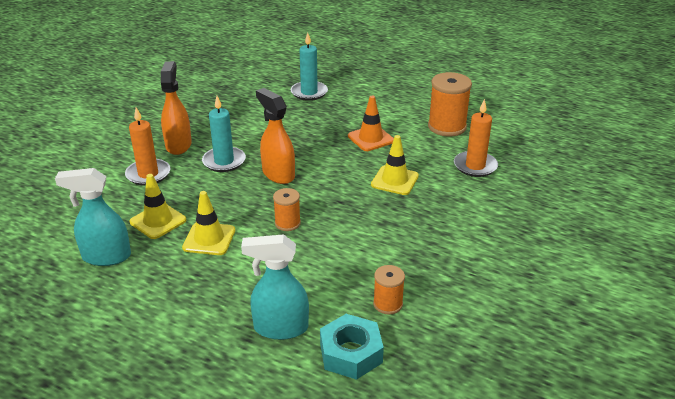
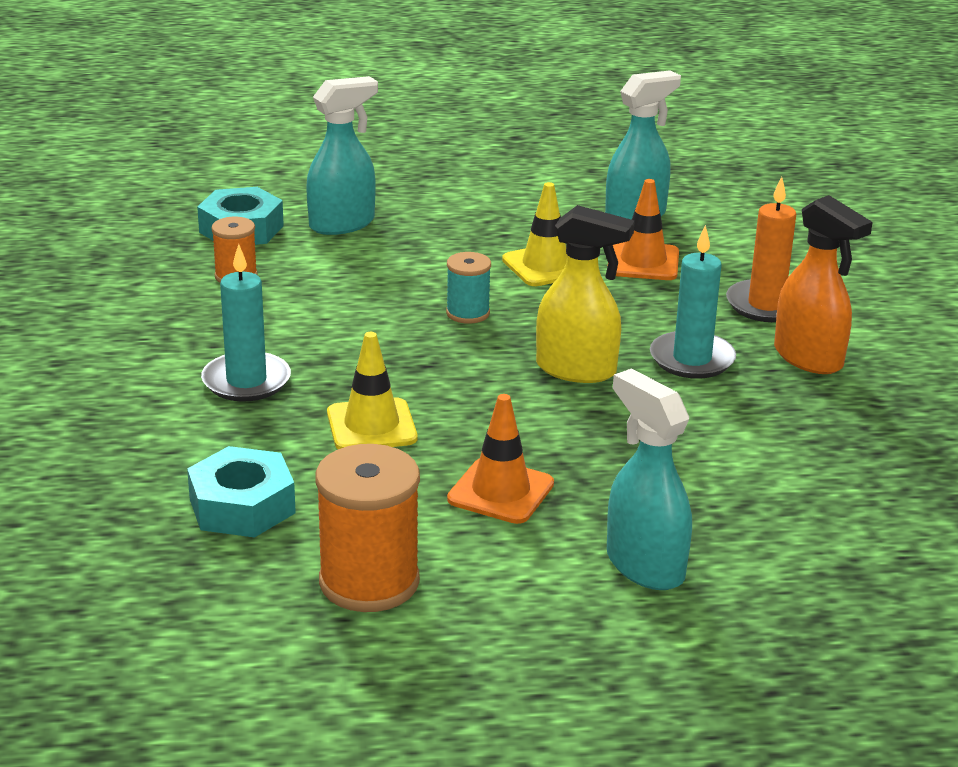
camera: 145 degrees right, 5 degrees down
(158, 221) = (643, 262): yellow traffic cone -> orange traffic cone
(278, 174) = (577, 370): orange spray bottle -> yellow spray bottle
(287, 223) = (468, 313): orange spool -> turquoise spool
(309, 92) = (770, 558): turquoise candle -> turquoise candle (246, 381)
(351, 103) = (644, 565): none -> turquoise spray bottle
(475, 166) = (242, 506): orange candle -> turquoise nut

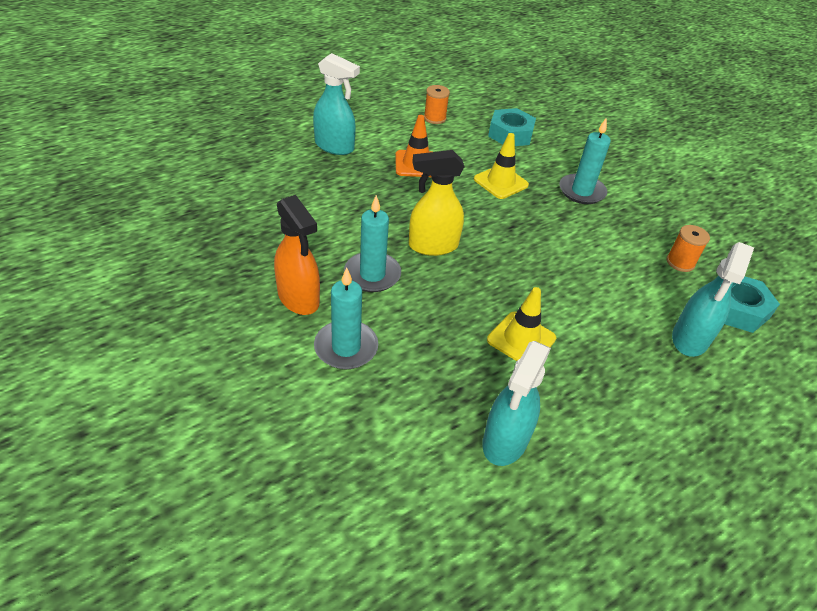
camera: 150 degrees right, 15 degrees up
(369, 582) = (434, 118): orange spool -> orange spool, size x0.56
(468, 313) = (527, 273): turquoise spool -> none
(643, 262) = (459, 370): orange traffic cone -> none
(766, 305) = (346, 347): orange candle -> turquoise candle
(809, 358) = (299, 298): orange spray bottle -> orange spray bottle turned 150 degrees counterclockwise

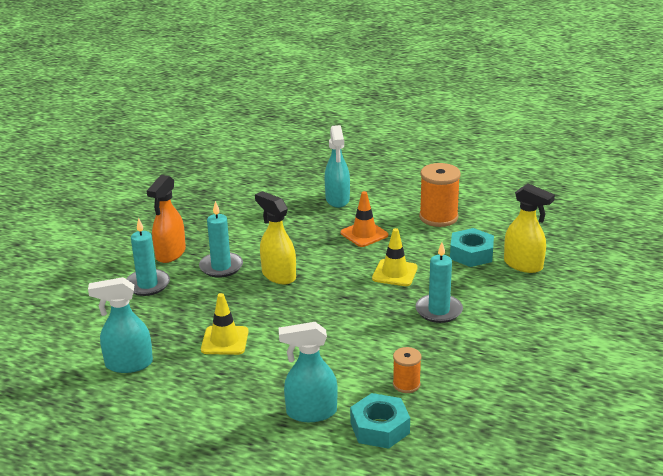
camera: 60 degrees right, 15 degrees down
(434, 118) = (438, 217): orange spool -> orange spool, size x1.79
(551, 123) = (523, 265): none -> yellow spray bottle

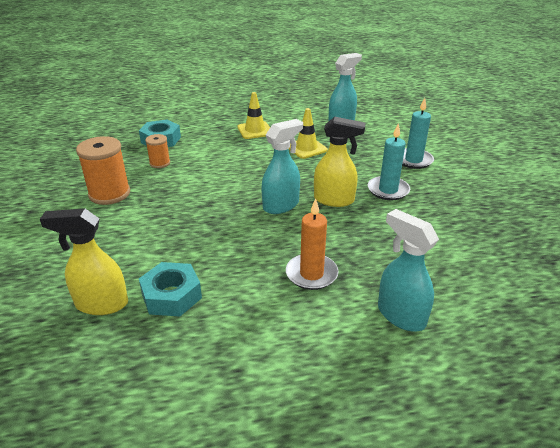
camera: 145 degrees right, 5 degrees up
(170, 254) = (443, 185): orange spray bottle -> none
(311, 412) = (208, 134): turquoise spray bottle -> turquoise spray bottle (281, 205)
(364, 234) = (311, 274): orange traffic cone -> orange candle
(395, 273) = (236, 239): yellow traffic cone -> yellow traffic cone (255, 130)
(438, 217) = (249, 341): orange spool -> orange spool (109, 194)
(439, 311) = (169, 219): turquoise candle -> none

